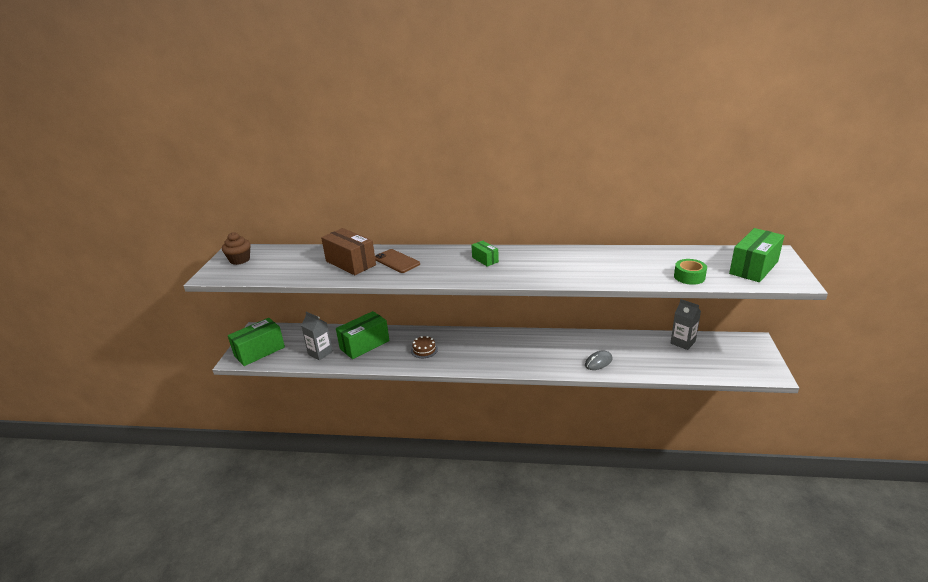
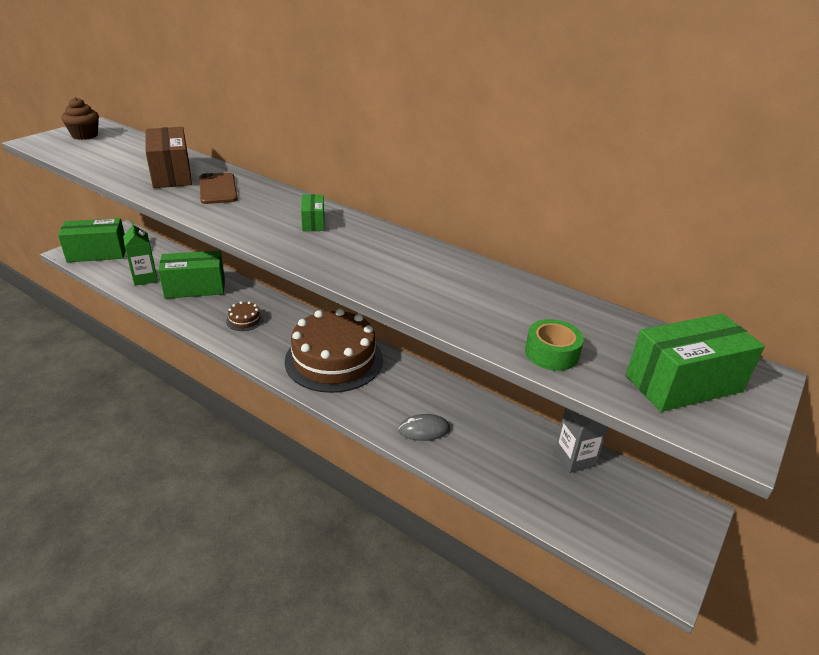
camera: 25 degrees right, 5 degrees up
(320, 353) = (145, 278): grey carton -> green carton
(507, 349) = (334, 360): none -> brown cake

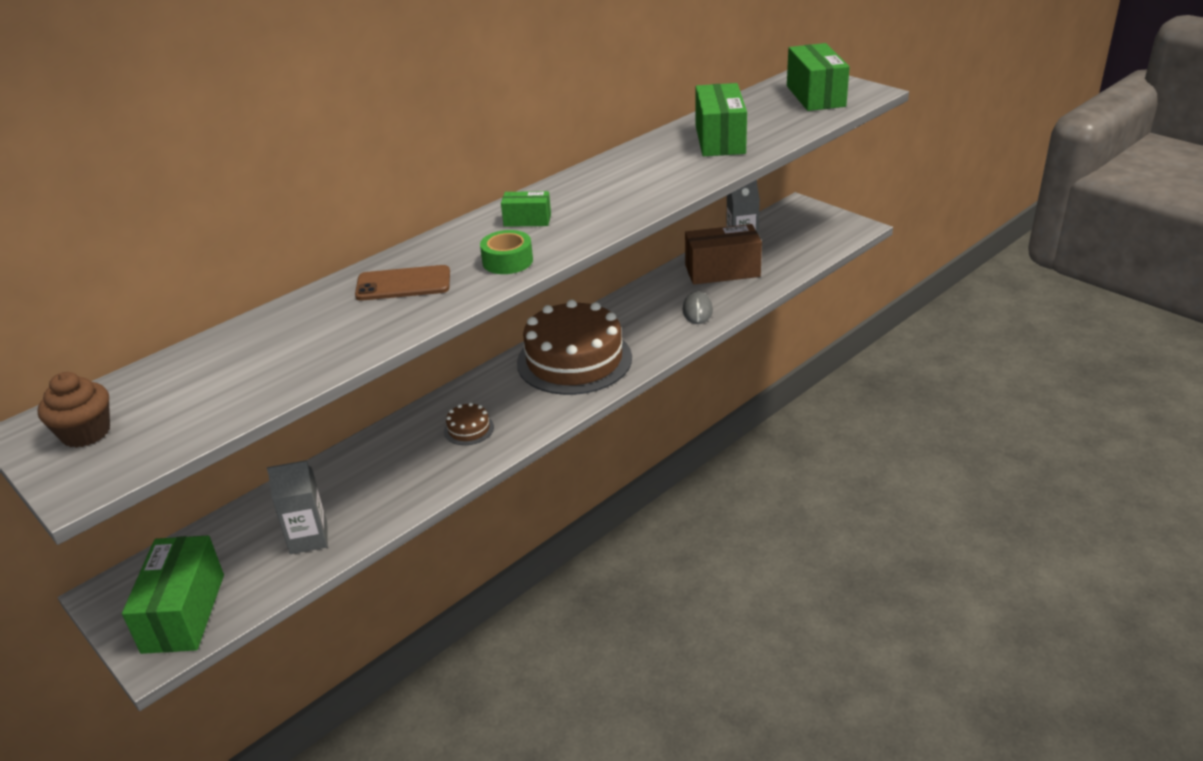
camera: 75 degrees left, 0 degrees up
(145, 278) = (308, 538): green carton -> grey carton
(171, 174) = (331, 324): brown box -> brown box (722, 271)
(195, 288) = (364, 481): green box -> green box (720, 140)
(551, 353) = (780, 130): green tape -> green tape (507, 261)

